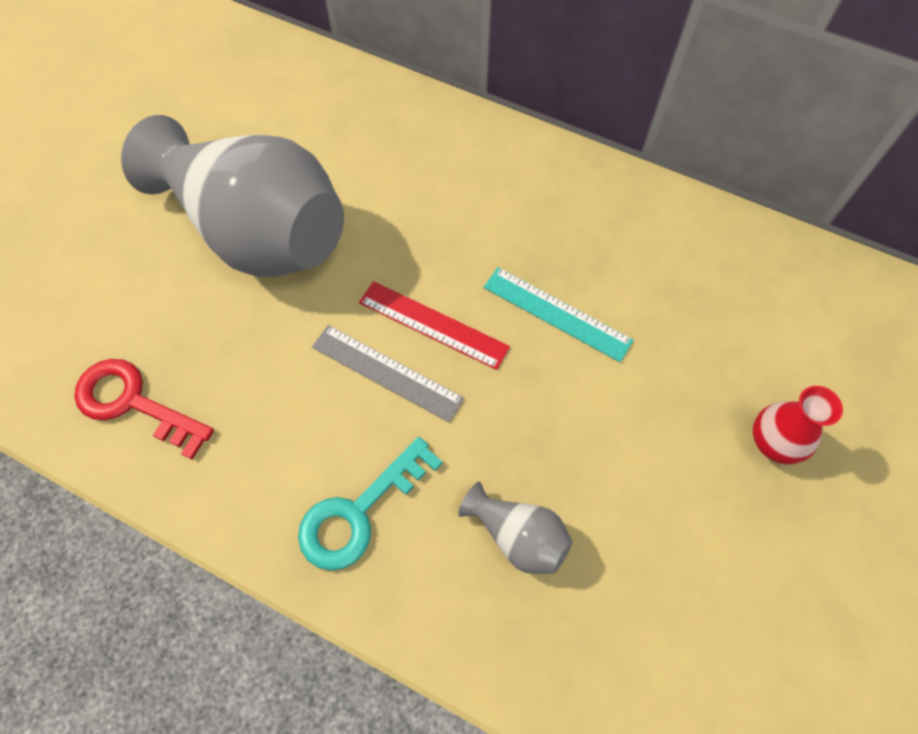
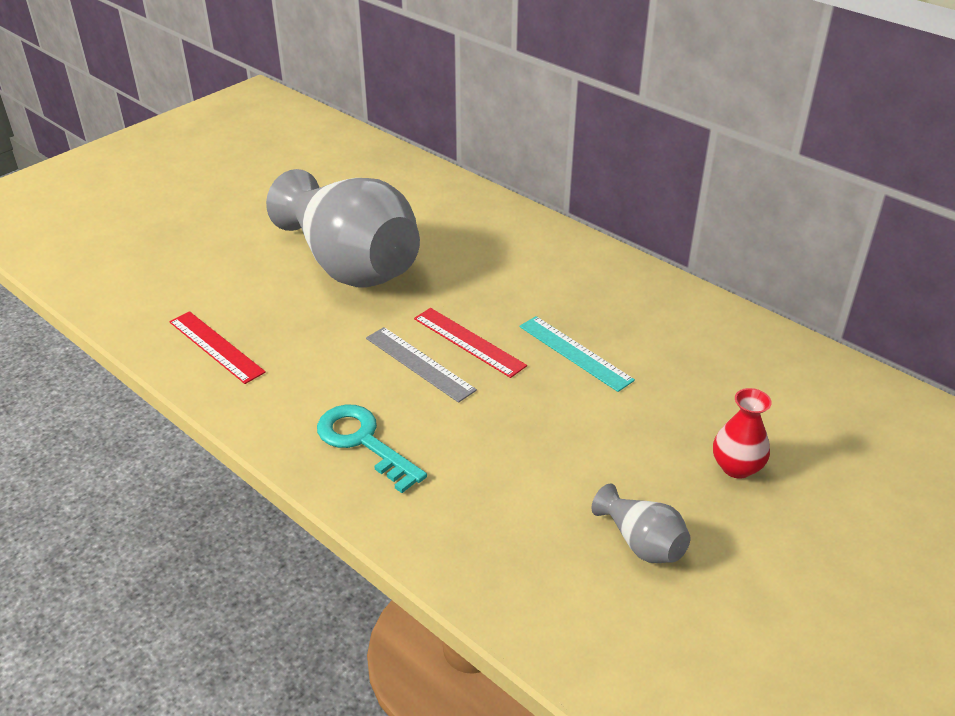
camera: 15 degrees right, 25 degrees down
(134, 403) = (216, 346): red key -> red ruler
(359, 512) = (363, 442): turquoise key -> turquoise key turned 75 degrees clockwise
(518, 536) = (487, 482): grey vase -> grey vase (641, 542)

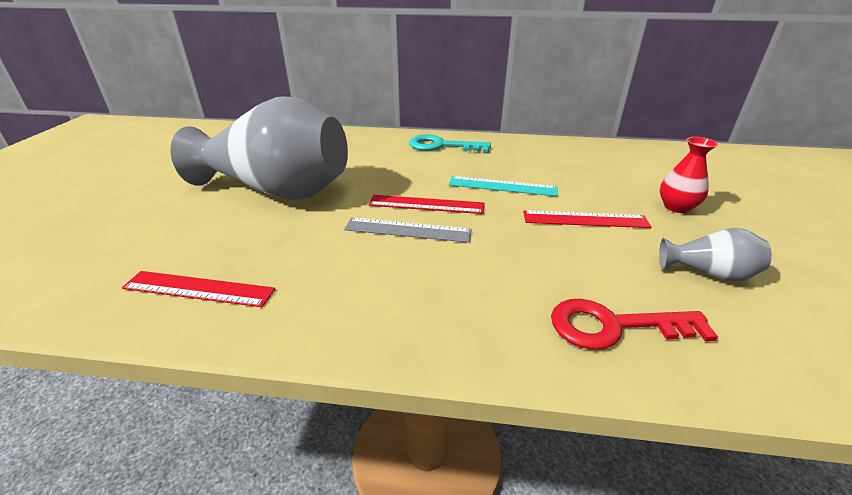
camera: 35 degrees left, 5 degrees down
(363, 442) = (432, 303): turquoise key -> turquoise key (442, 146)
(479, 534) = (614, 326): none -> red key
(606, 432) = (585, 219): none -> red ruler

